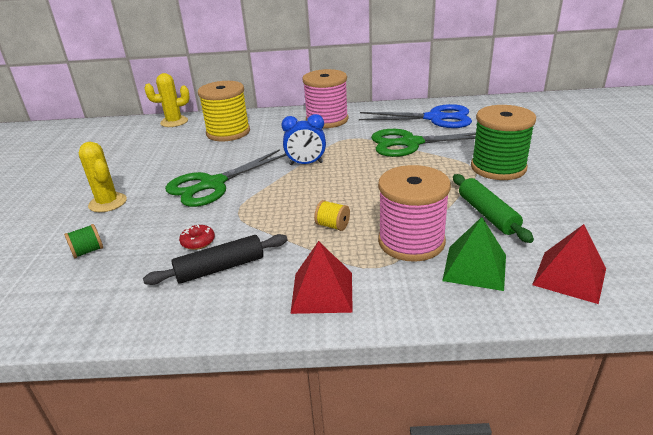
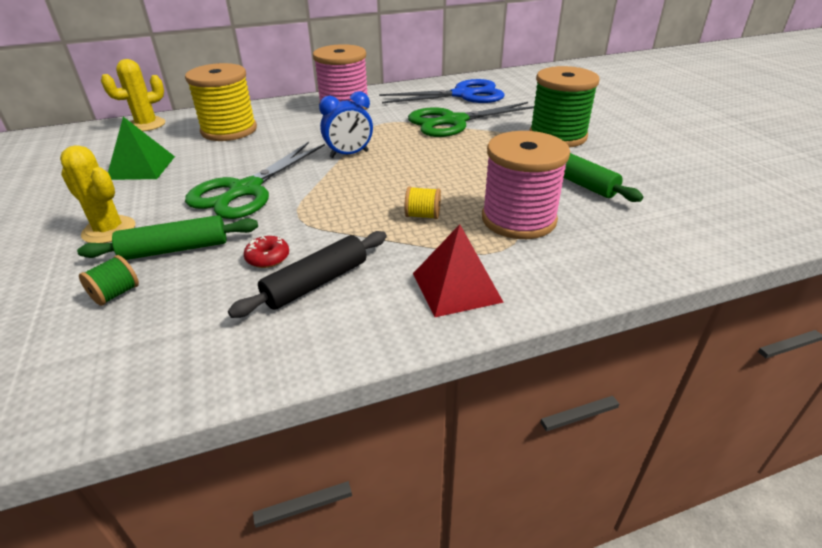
camera: 20 degrees left, 5 degrees up
(141, 224) = (175, 249): none -> green rolling pin
(474, 267) = (598, 234): green pyramid -> green pyramid (141, 167)
(569, 276) = (689, 228): red pyramid -> none

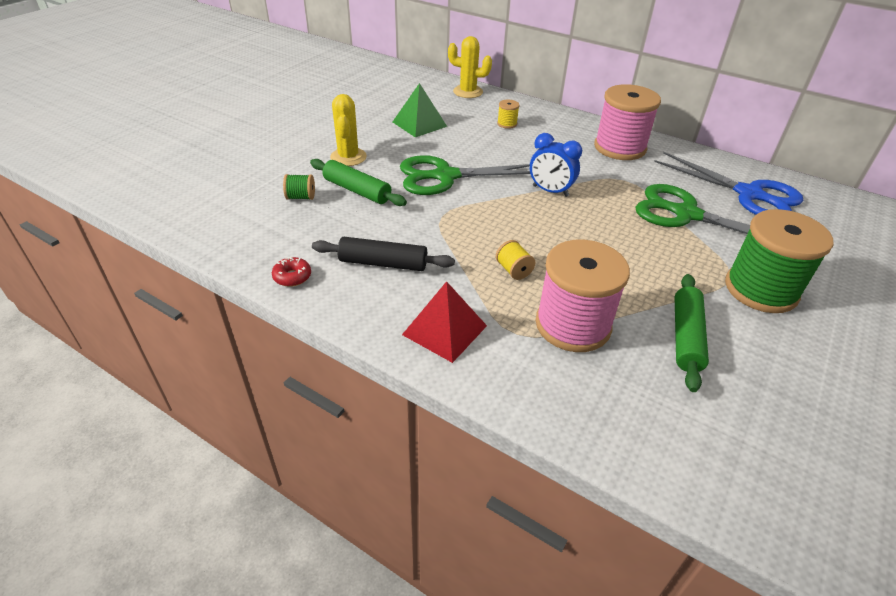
camera: 50 degrees right, 5 degrees up
(229, 130) = (507, 124): yellow spool -> yellow spool, size x0.41
(268, 258) = (386, 229): red donut -> red donut (292, 277)

